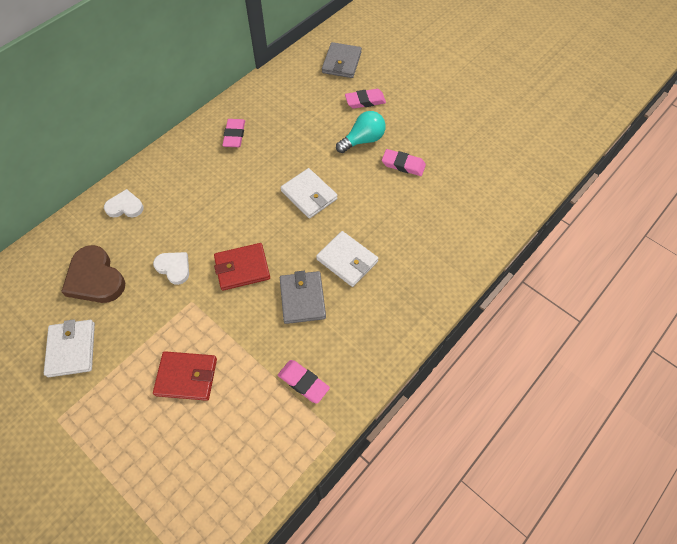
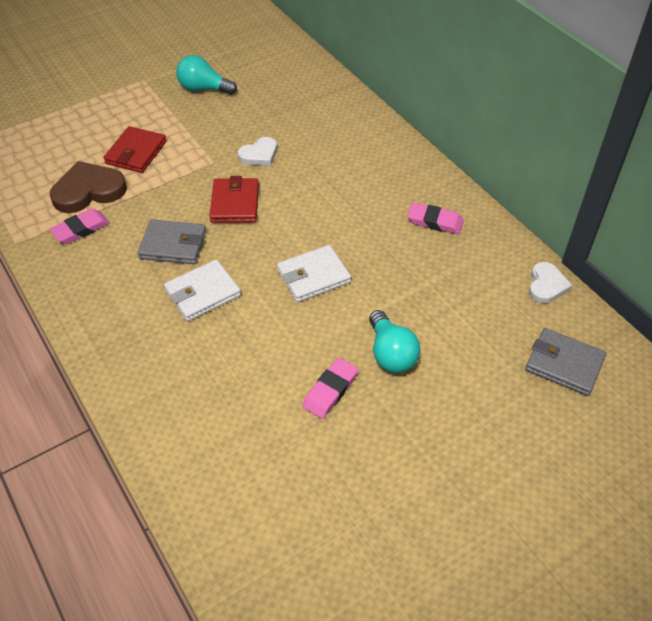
camera: 105 degrees right, 10 degrees down
(71, 349) = (203, 89): white wallet -> turquoise light bulb
(95, 278) = (271, 104): brown heart -> brown heart (88, 191)
(125, 207) = (352, 127): white heart -> white heart (546, 285)
(365, 101) = (471, 375): pink eraser -> none

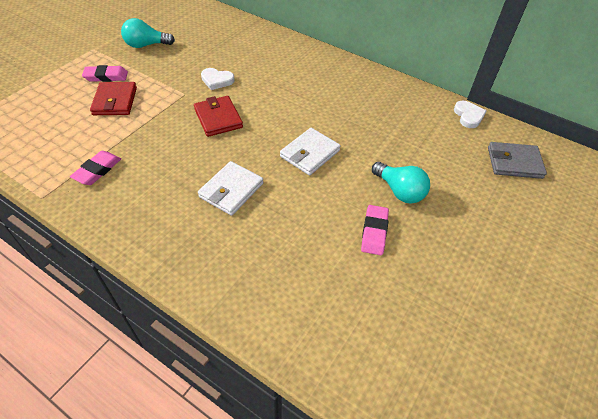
camera: 25 degrees left, 0 degrees up
(88, 191) = (88, 139): brown heart -> none
(173, 245) = (185, 161): grey wallet -> none
(259, 154) = (217, 80): white heart -> white heart turned 75 degrees clockwise
(435, 221) = (370, 94): pink eraser -> pink eraser (106, 76)

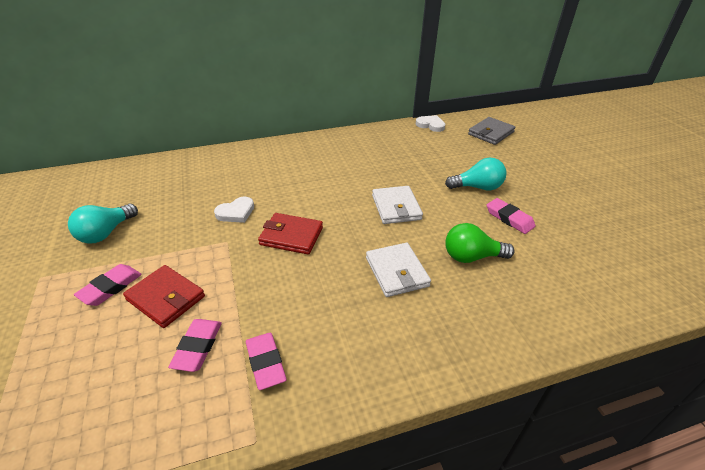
camera: 50 degrees left, 10 degrees down
(89, 136) = (197, 347): none -> pink eraser
(292, 227) = (471, 257): none -> green light bulb

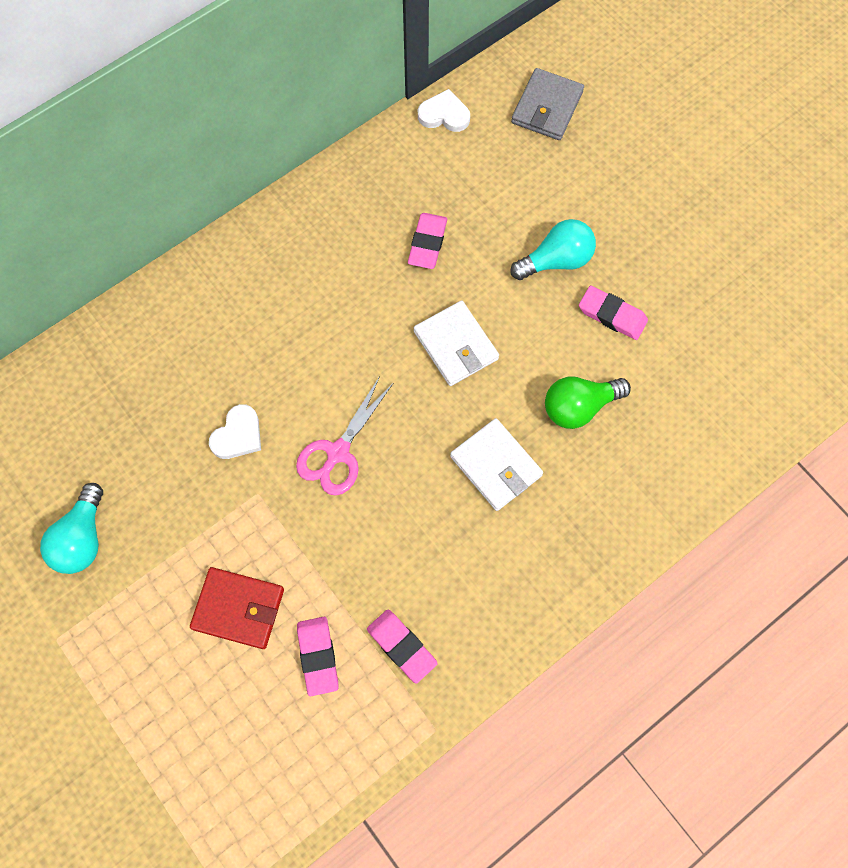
camera: 20 degrees left, 30 degrees up
(110, 287) = (159, 619): pink eraser -> pink eraser (427, 243)
(291, 236) = (338, 453): red wallet -> pink scissors

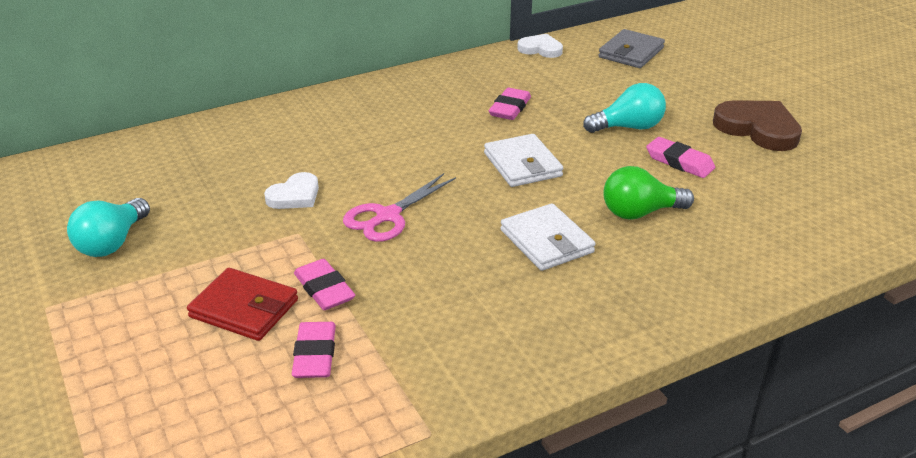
camera: 10 degrees right, 35 degrees down
(401, 646) = (411, 359): pink eraser -> pink eraser (324, 289)
(689, 242) = (758, 129): none -> brown heart

